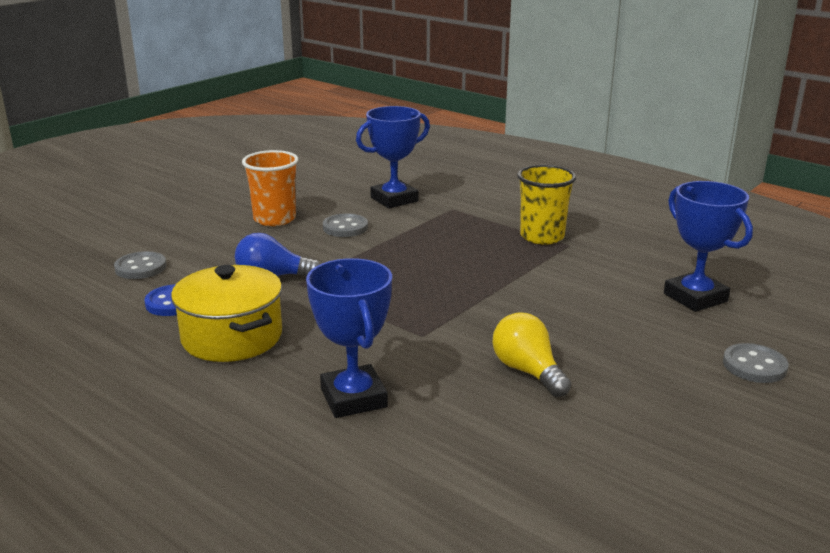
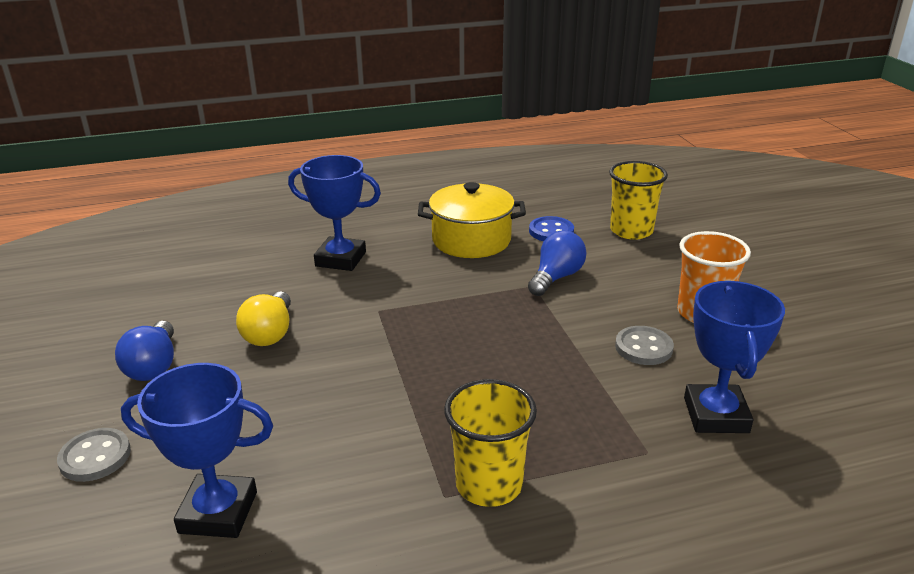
camera: 125 degrees right, 5 degrees up
(141, 267) = (631, 231): grey button -> yellow cup
(528, 371) = (270, 333): yellow light bulb -> yellow light bulb turned 90 degrees clockwise
(654, 405) = (154, 366): none -> blue light bulb

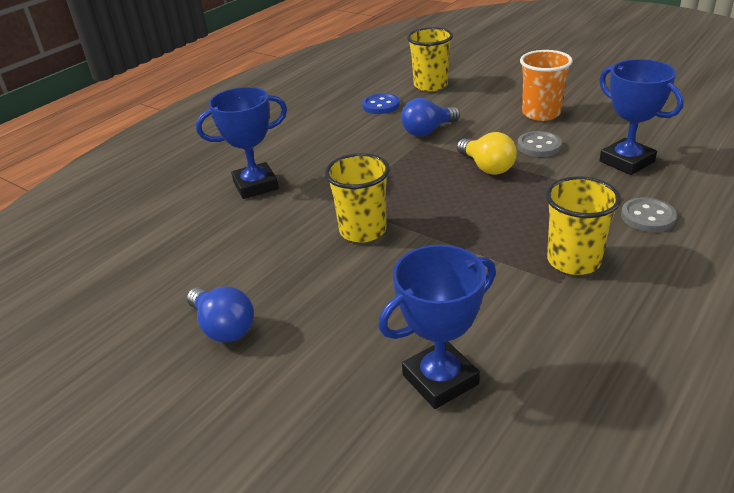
camera: 35 degrees left, 5 degrees up
(95, 457) = (284, 409): grey button -> grey button (647, 217)
(270, 333) = (283, 257): yellow light bulb -> yellow light bulb (487, 167)
(358, 344) = (363, 230): none -> yellow cup
(471, 240) = (335, 133): yellow pot -> none
(556, 277) = (428, 131): blue light bulb -> blue light bulb turned 120 degrees counterclockwise

